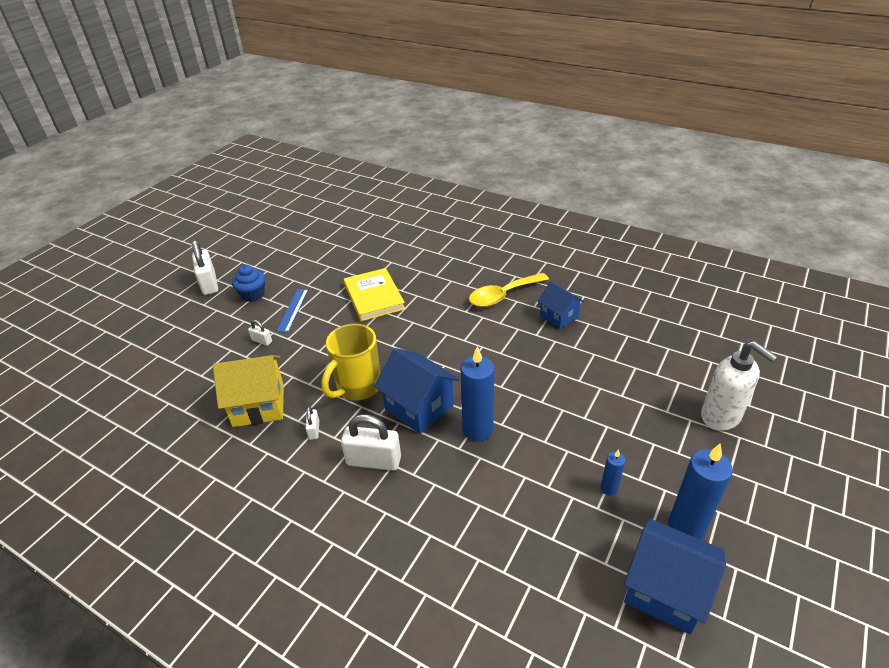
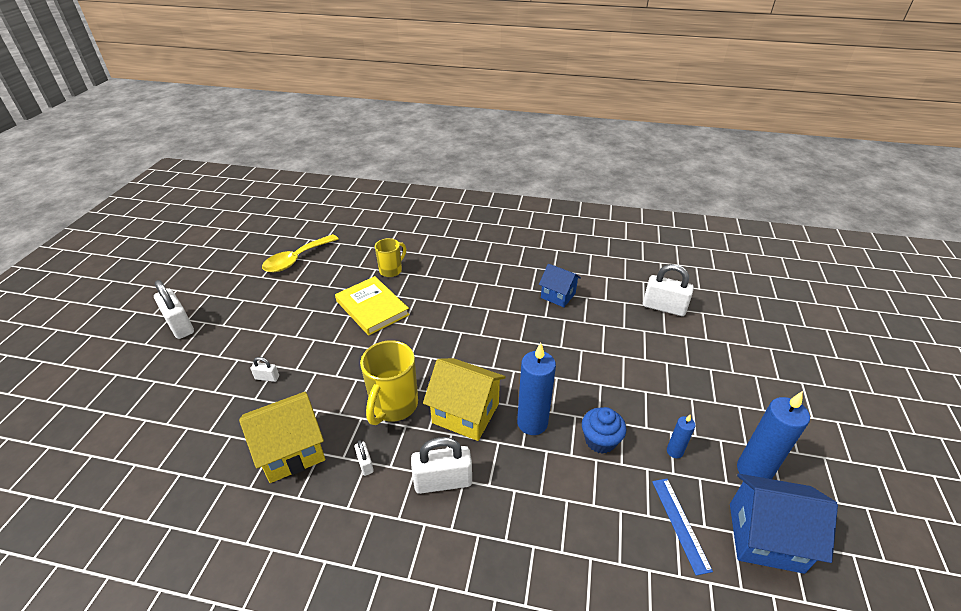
camera: 20 degrees left, 0 degrees up
(253, 295) = (237, 328): blue cupcake -> blue cupcake (600, 440)
(293, 310) = (289, 337): blue ruler -> blue ruler (680, 524)
(405, 265) = (391, 270): none -> yellow mug
(419, 407) = (465, 413): blue house -> yellow house
(502, 295) = (498, 284): yellow spoon -> yellow spoon (296, 259)
(669, 348) = (664, 307): none -> white padlock
(721, 417) = (733, 361): white soap dispenser -> none

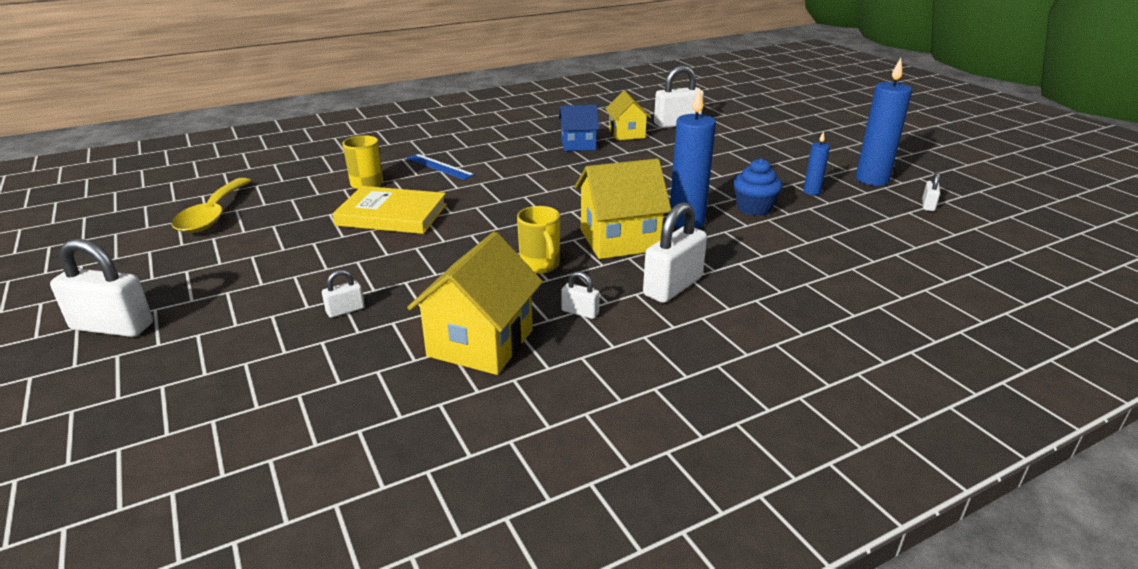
camera: 40 degrees left, 10 degrees down
(393, 406) = (540, 266): yellow mug -> yellow mug, size x0.62
(608, 300) = (627, 134): none -> yellow house
(680, 524) = (875, 223): blue ruler -> blue ruler (440, 166)
(765, 537) = (928, 205): blue house -> white padlock

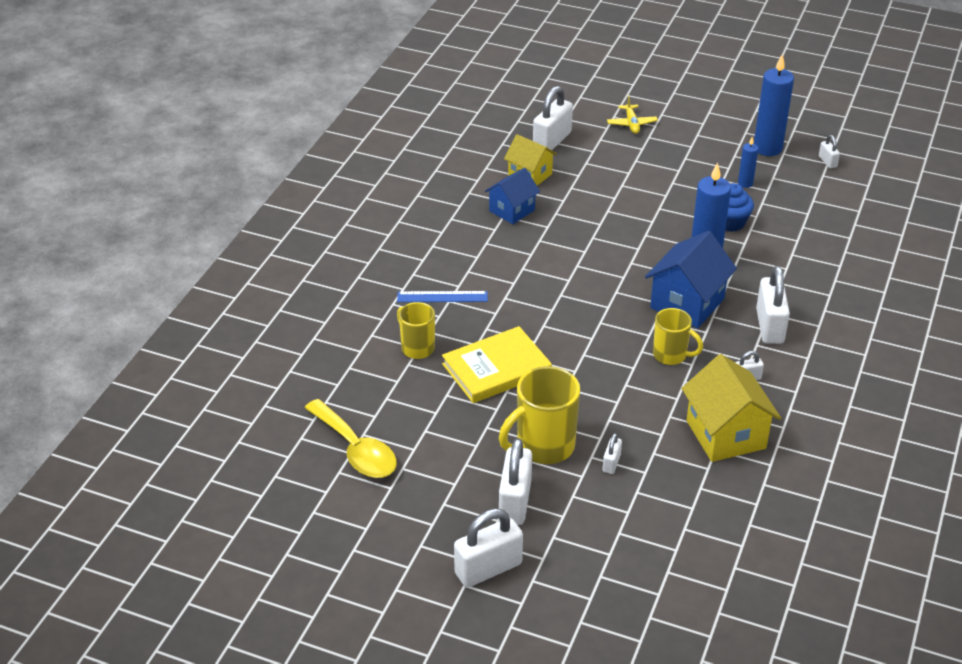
camera: 40 degrees left, 10 degrees up
(227, 295) = (515, 502): none -> white padlock
(321, 273) = (543, 447): none -> yellow mug
(619, 240) = (687, 303): yellow house -> blue house
(760, 133) = (631, 124): none -> yellow plane

